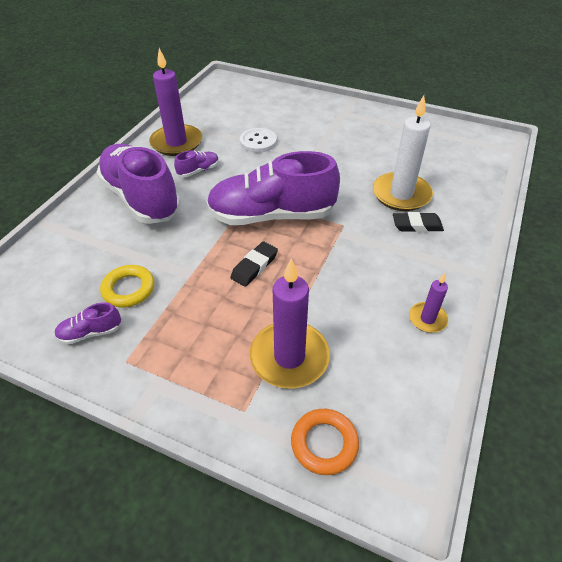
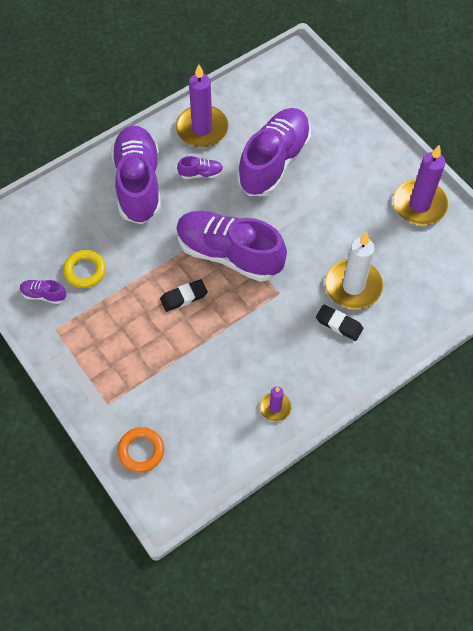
camera: 30 degrees right, 15 degrees up
(258, 142) = (274, 162): white button -> purple shoe
(289, 357) = (159, 383): purple candle -> purple candle (419, 205)

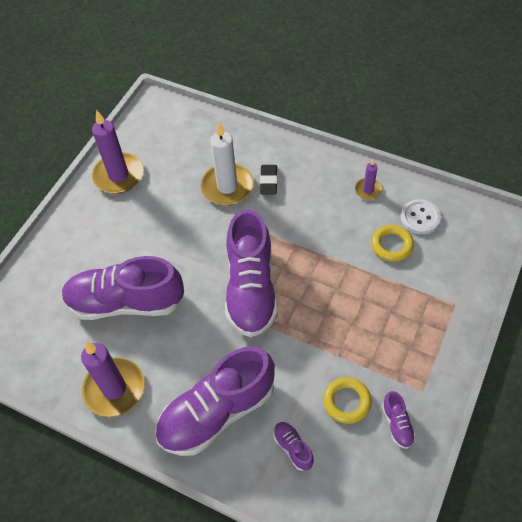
camera: 115 degrees left, 5 degrees down
(141, 451) = (472, 258): orange ring -> none
(184, 297) = (317, 301): black eraser -> none
(200, 389) = (392, 245): none -> yellow ring
(201, 174) = (173, 359): purple shoe -> purple shoe (293, 448)
(213, 434) = (420, 218): none -> white button

